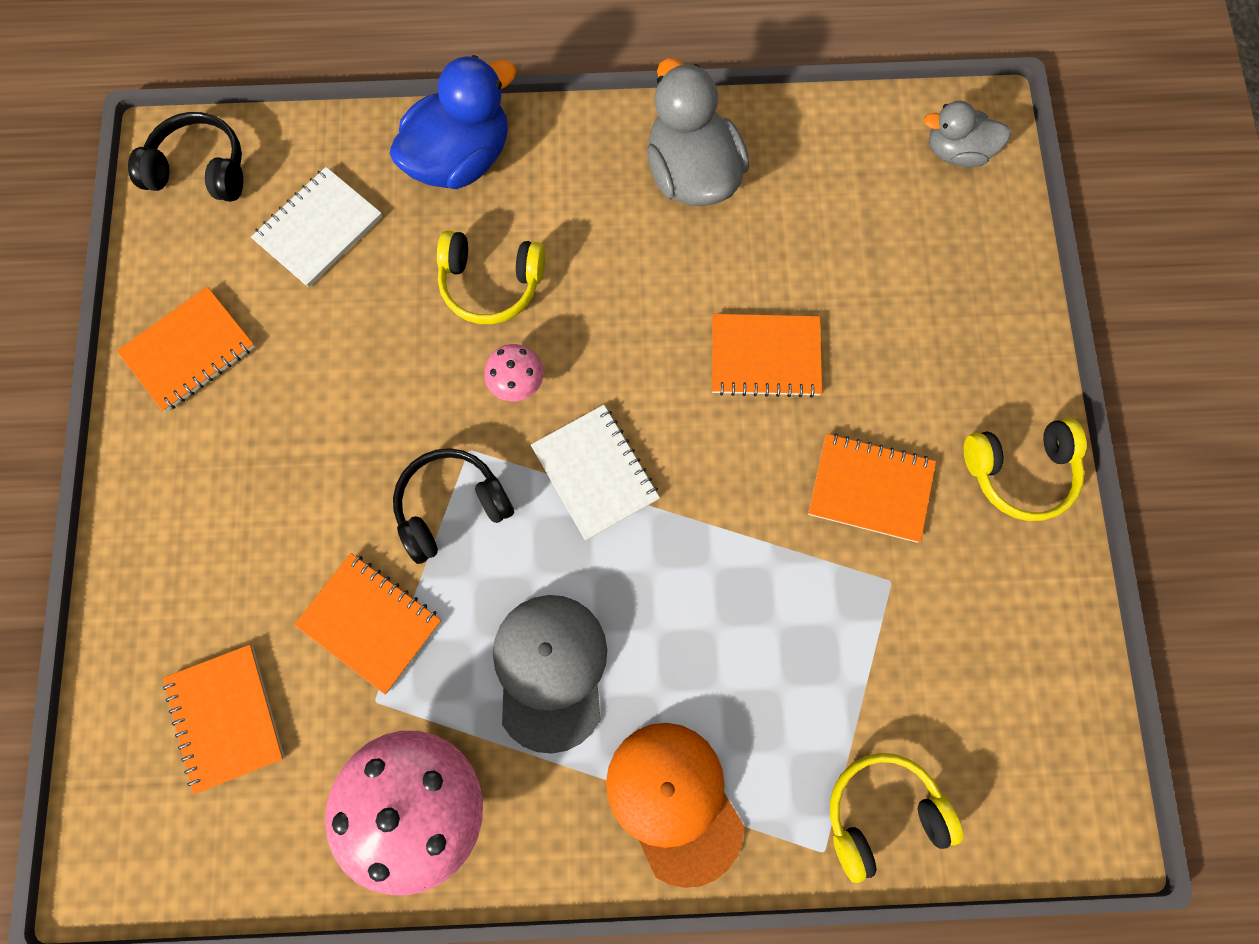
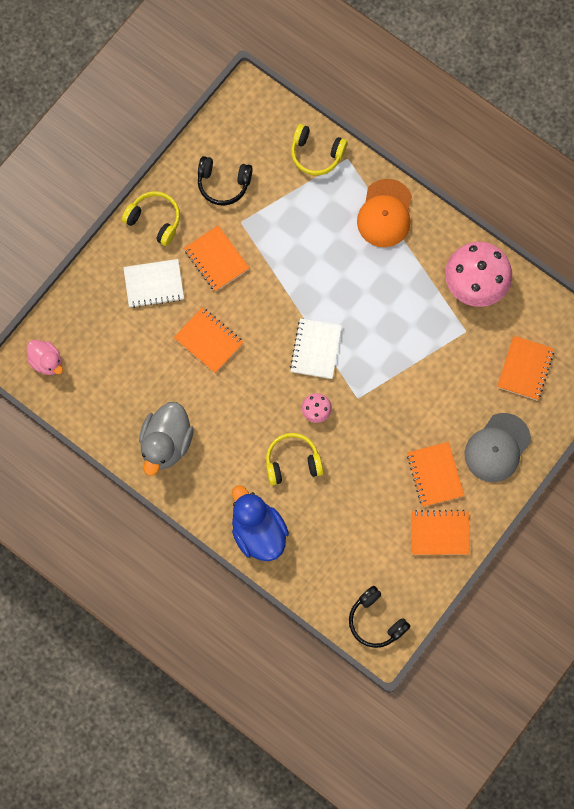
camera: 140 degrees left, 0 degrees up
(319, 229) = (345, 548): white notebook -> white notebook (154, 284)
(370, 622) = (446, 361): orange notebook -> orange notebook (435, 475)
(451, 507) = (382, 381): black headphones -> black headphones (223, 183)
(461, 159) = (258, 532): blue duck -> blue duck turned 60 degrees clockwise
(491, 284) = (292, 462): yellow headphones -> yellow headphones turned 60 degrees counterclockwise
(550, 671) = (393, 291): grey cap -> grey cap (497, 448)
(956, 152) = (46, 361): grey duck -> pink duck

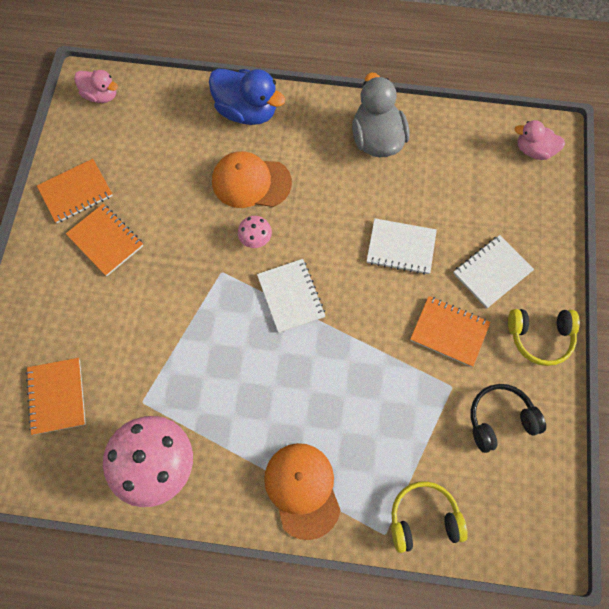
camera: 150 degrees right, 5 degrees down
(208, 341) = (401, 247): orange notebook -> white notebook
(292, 462) = (251, 182): yellow headphones -> orange cap
(376, 621) = (101, 95): black headphones -> pink duck
(497, 448) = (53, 298): grey cap -> none

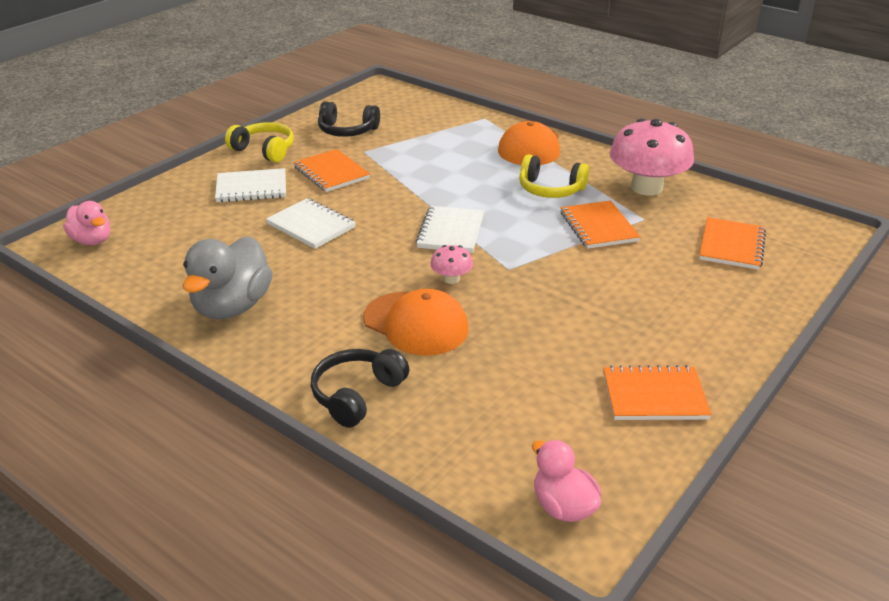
camera: 150 degrees left, 35 degrees down
(106, 240) = (632, 336): orange notebook -> orange notebook (598, 227)
(247, 111) = (357, 395): blue duck -> black headphones
(423, 518) = (451, 116): yellow headphones -> yellow headphones (550, 189)

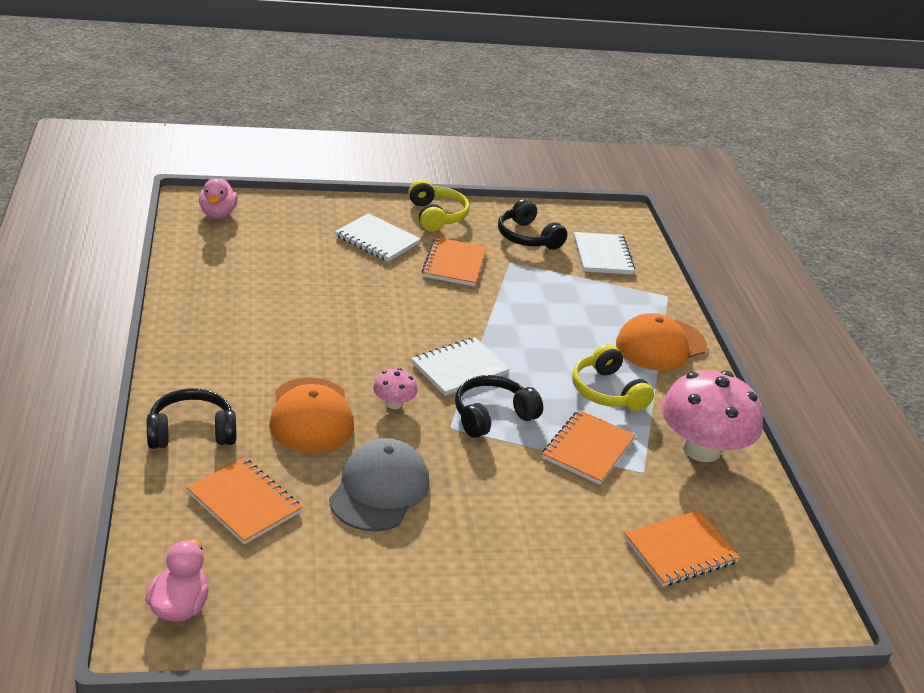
camera: 40 degrees right, 0 degrees up
(232, 306) = (221, 317): grey duck -> none
(311, 226) = (368, 295): white notebook -> white notebook (602, 255)
(518, 245) = (492, 416): none -> black headphones
(539, 334) = (379, 489): none -> grey cap
(654, 396) = (377, 598): orange notebook -> orange notebook (244, 503)

